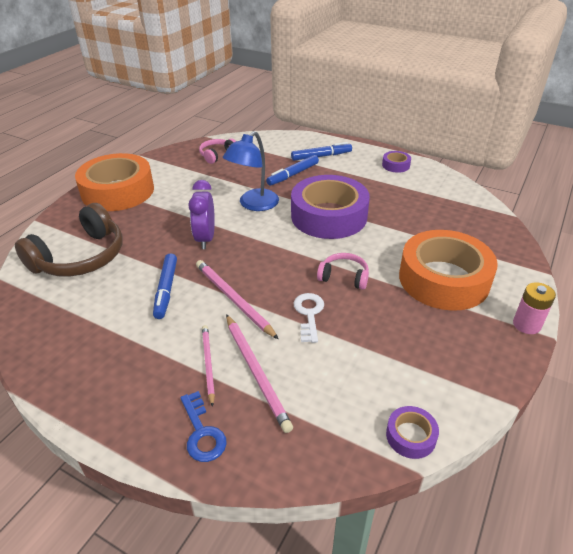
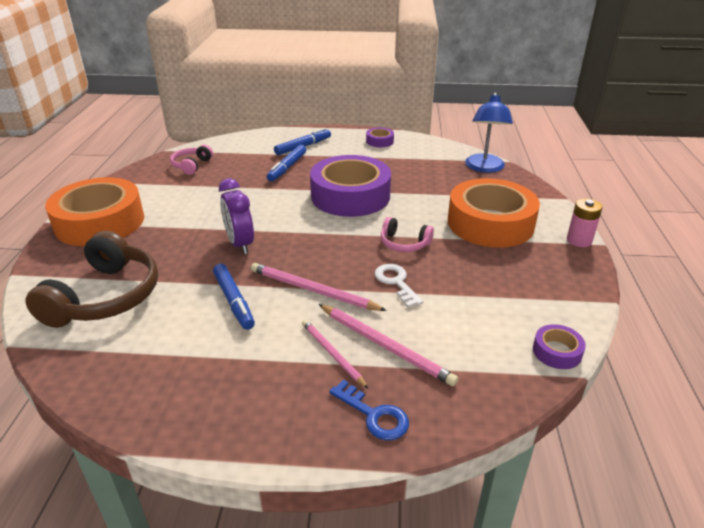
camera: 25 degrees left, 5 degrees down
(253, 204) = (267, 202): blue lamp -> blue lamp (484, 168)
(344, 277) = (404, 243): pink headphones -> pink headphones turned 150 degrees counterclockwise

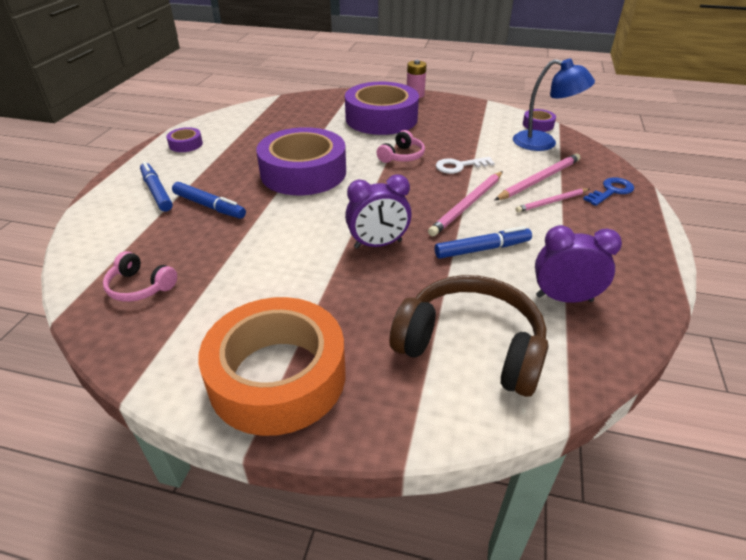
camera: 80 degrees left, 5 degrees up
(154, 352) = (564, 298): none -> purple clock
(484, 168) = (285, 105): blue lamp -> blue lamp (543, 143)
(490, 223) = (381, 118): orange tape -> purple tape

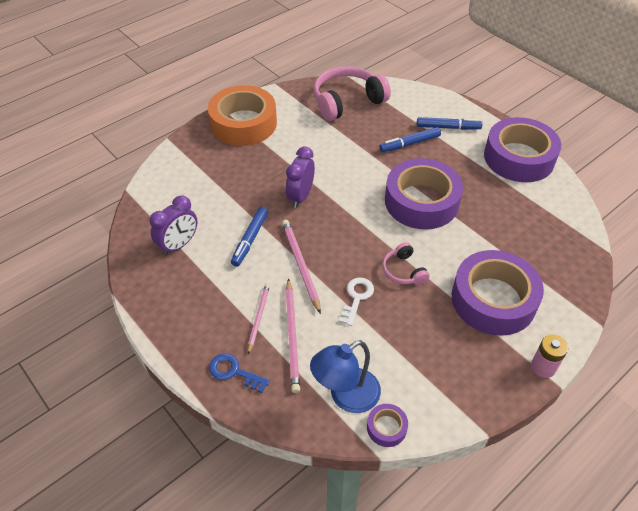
camera: 125 degrees right, 10 degrees up
(140, 287) = (347, 101): pink headphones -> pink headphones, size x1.96
(186, 144) = (519, 158): purple tape -> purple tape, size x2.41
(470, 346) = (193, 187): brown headphones -> none
(611, 191) = (234, 372): blue key -> blue key turned 120 degrees clockwise

